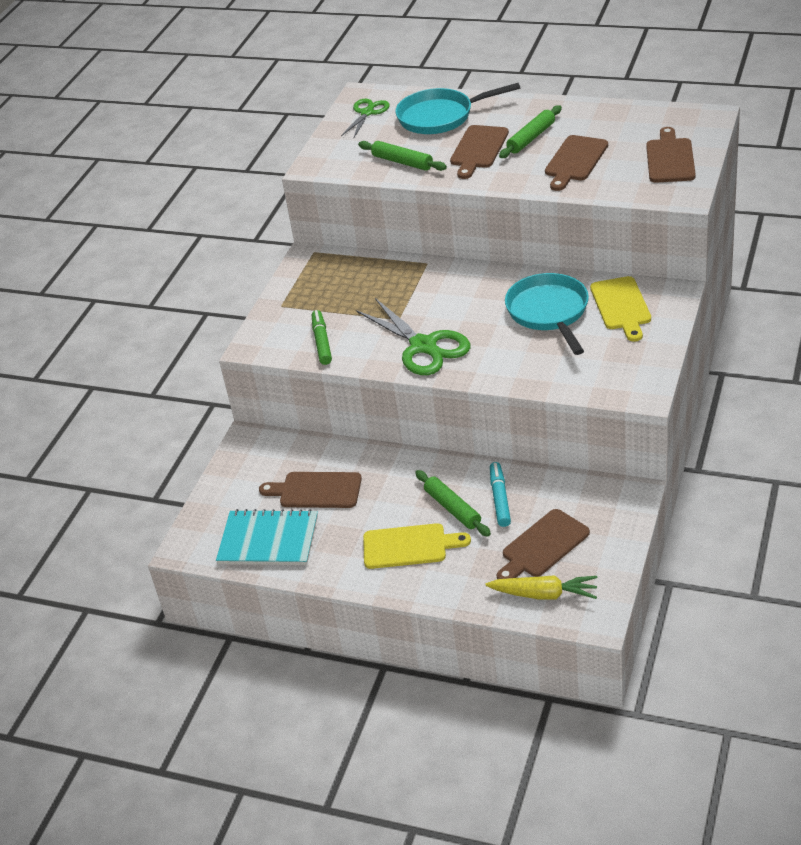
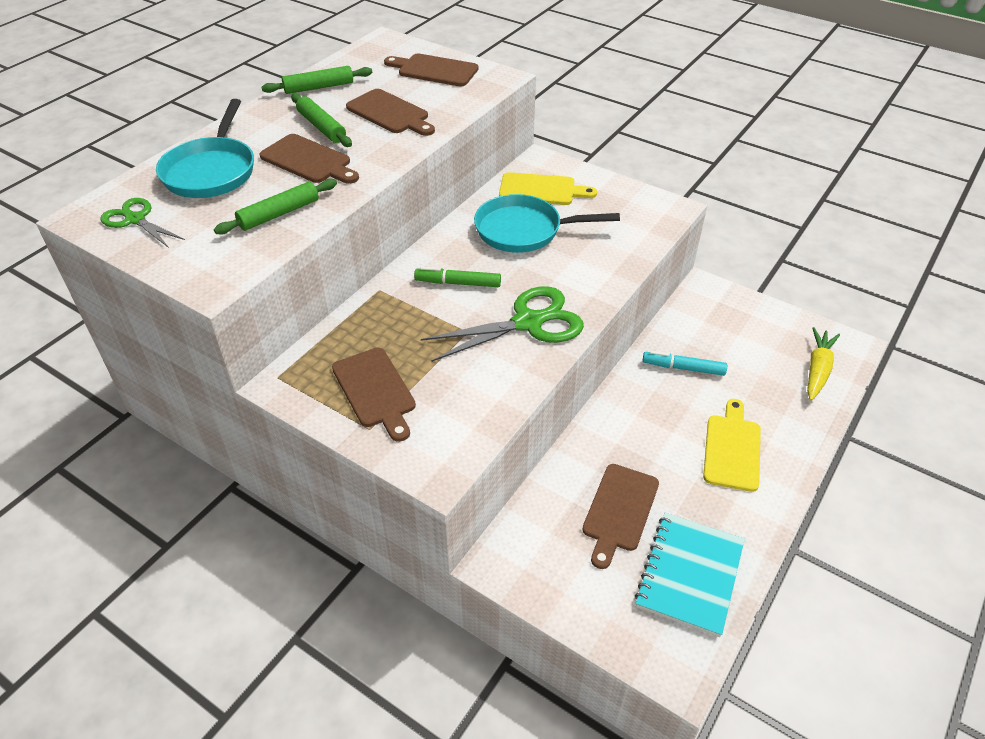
camera: 80 degrees left, 5 degrees up
(322, 342) = (470, 403): green marker -> green marker (458, 283)
(453, 508) = (686, 404): green rolling pin -> green rolling pin (319, 87)
(543, 546) = (755, 355): brown cutting board -> brown cutting board (375, 390)

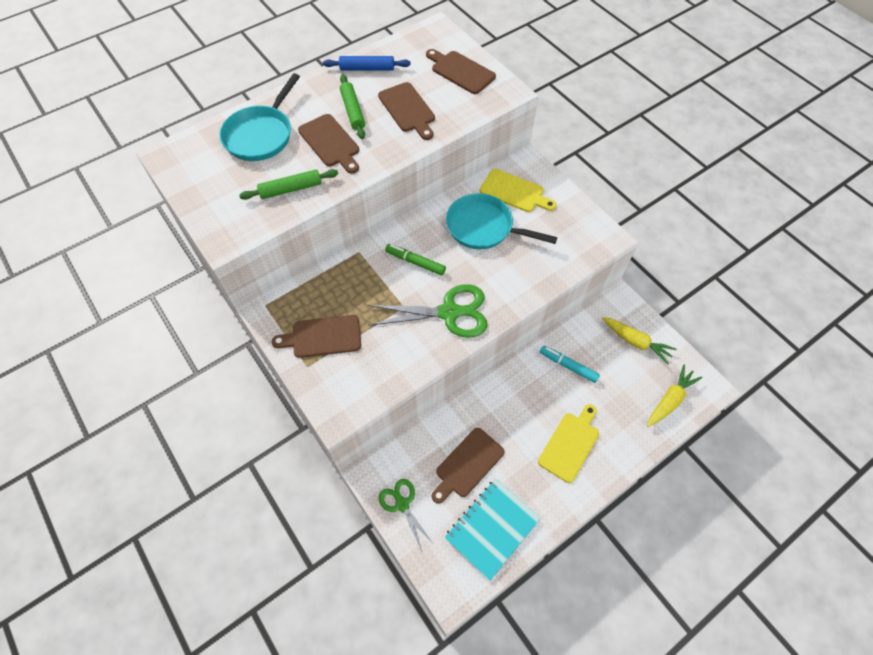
camera: 20 degrees right, 15 degrees up
(135, 219) = (196, 167): green scissors -> green scissors (402, 504)
(319, 87) = (367, 68): green rolling pin -> blue rolling pin
(375, 390) = (322, 337): brown cutting board -> brown cutting board turned 90 degrees clockwise
(746, 323) = (635, 342): none -> yellow carrot

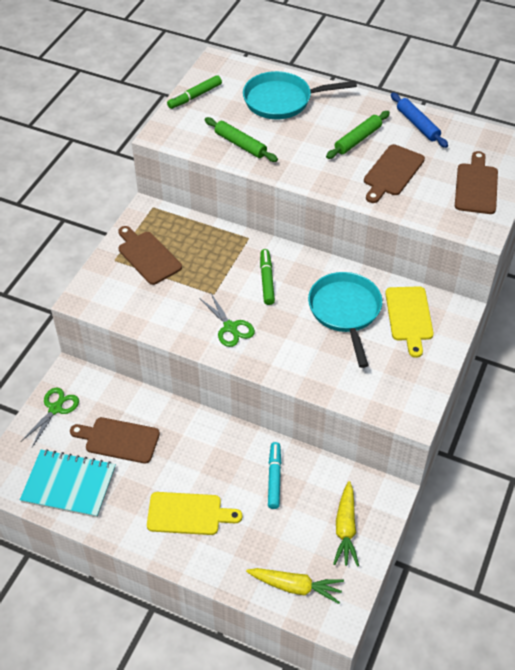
camera: 60 degrees right, 10 degrees down
(196, 192) = (195, 96): none -> green marker
(330, 143) = (309, 143): brown cutting board -> none
(449, 312) = (230, 327): green scissors -> green scissors, size x0.59

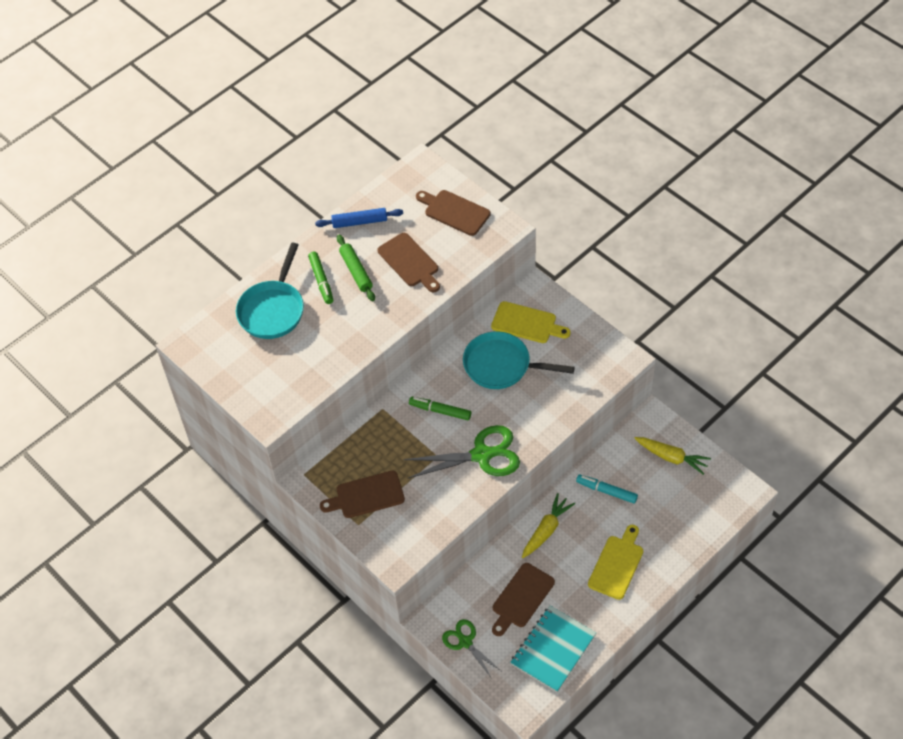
camera: 65 degrees left, 5 degrees up
(195, 96) = (228, 377): green marker -> green marker (321, 281)
(230, 327) = (481, 455): green scissors -> green scissors, size x1.68
(240, 144) = (316, 361): green rolling pin -> none
(295, 587) = (709, 509): yellow carrot -> yellow carrot (546, 530)

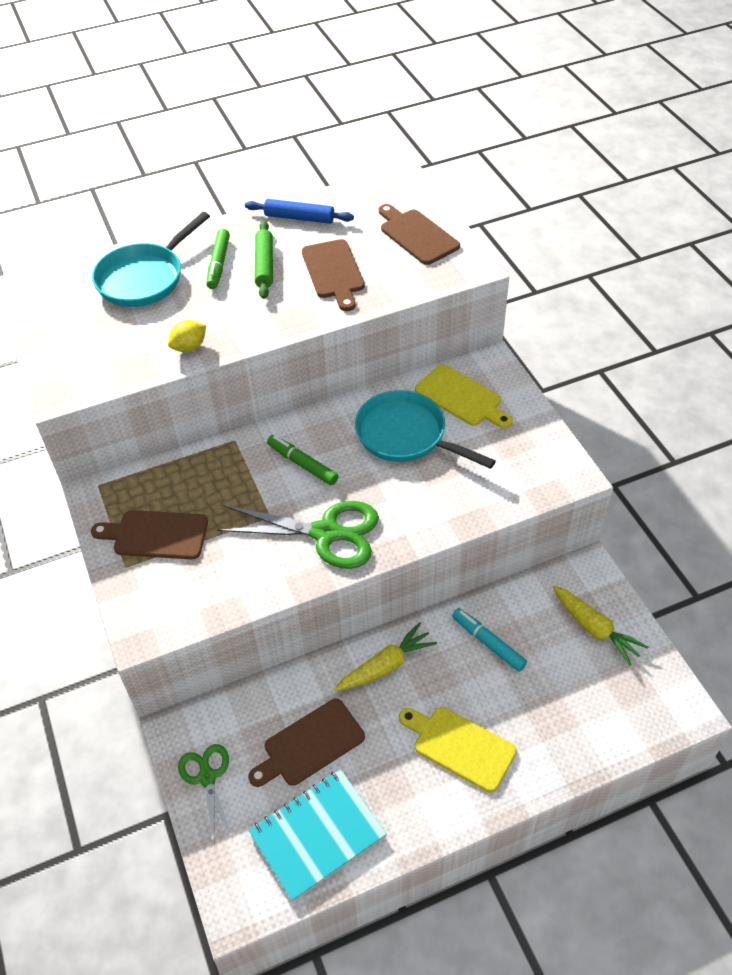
camera: 20 degrees right, 5 degrees down
(339, 355) = (189, 347): none -> yellow lemon
(617, 564) = (460, 746): yellow cutting board -> yellow cutting board turned 105 degrees counterclockwise

